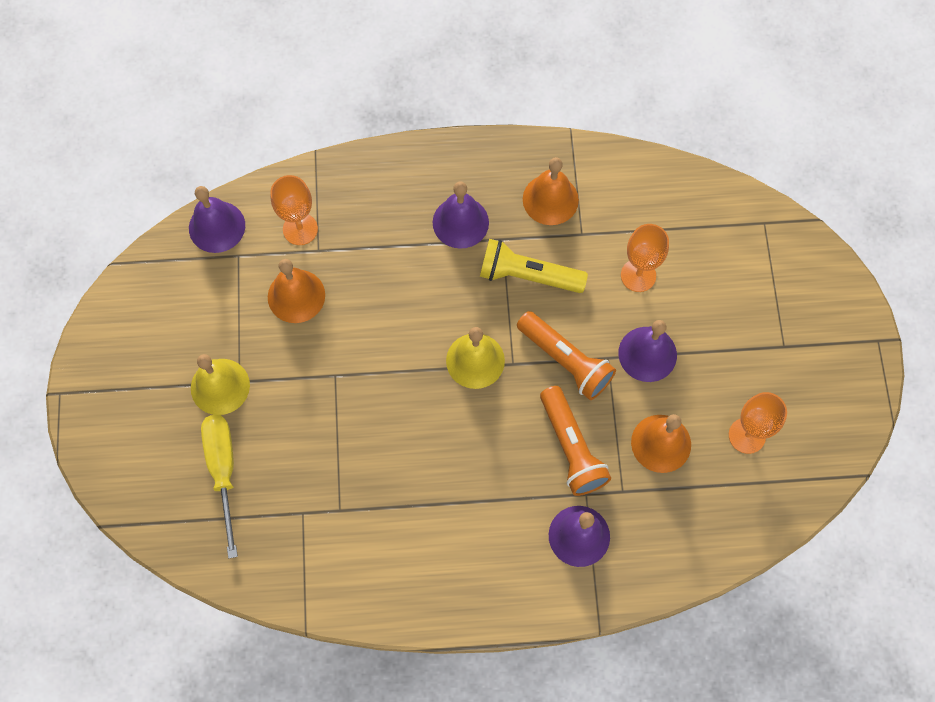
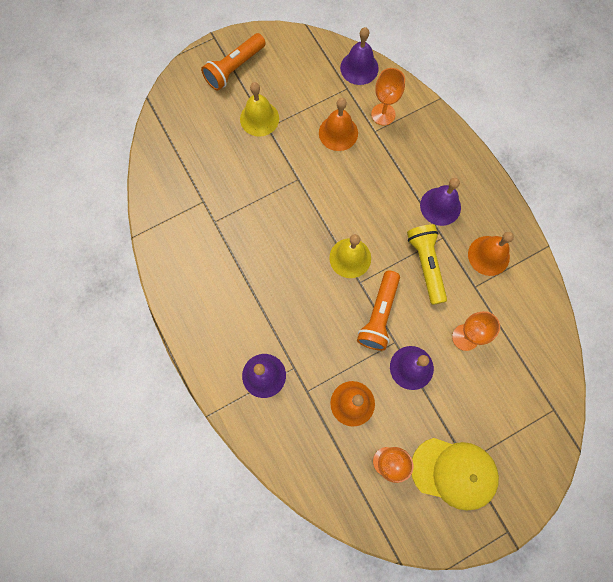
camera: 65 degrees right, 5 degrees up
(223, 471) = (208, 145): yellow screwdriver -> none
(571, 448) = (321, 345): orange flashlight -> orange flashlight (234, 68)
(790, 366) = (454, 472): none -> yellow cap

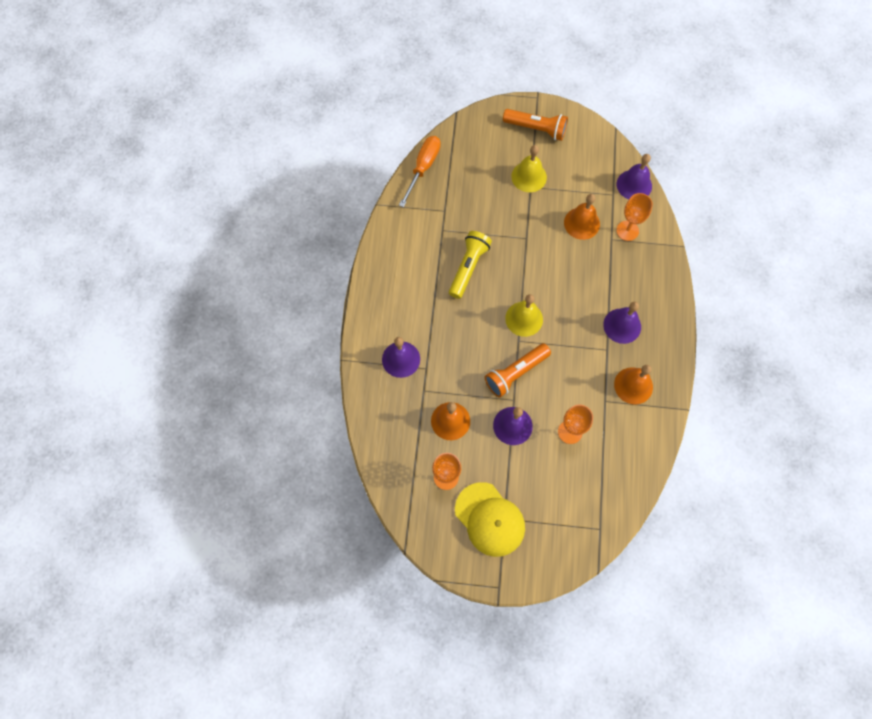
camera: 35 degrees right, 5 degrees down
(153, 172) = (423, 168): none -> orange screwdriver
(234, 68) = (536, 129): orange flashlight -> orange flashlight turned 150 degrees counterclockwise
(426, 265) = (578, 361): yellow flashlight -> yellow flashlight (468, 267)

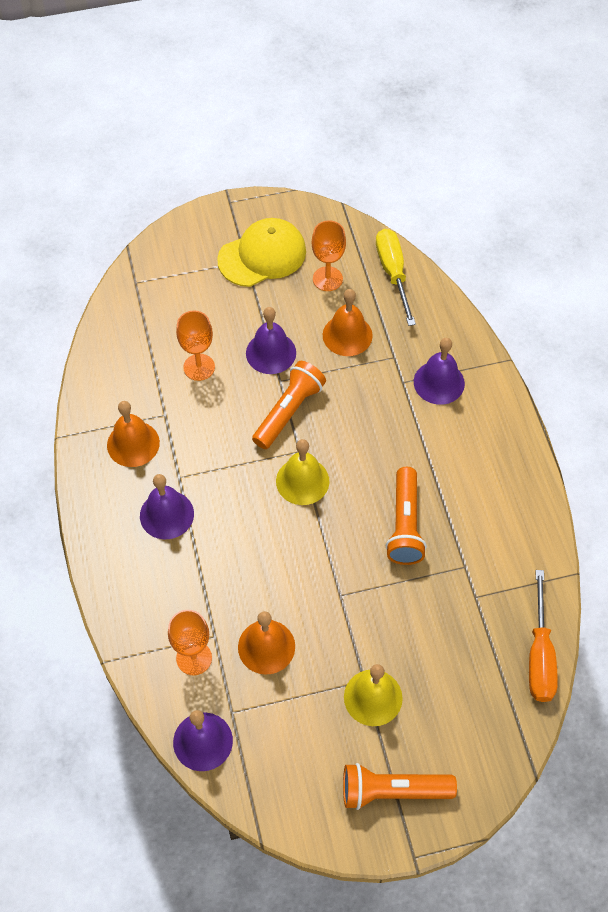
camera: 160 degrees right, 10 degrees down
(393, 464) = (393, 273): none -> yellow screwdriver
(468, 267) = (405, 525): yellow flashlight -> orange flashlight
(490, 519) = (262, 255): yellow cap -> yellow cap turned 120 degrees clockwise

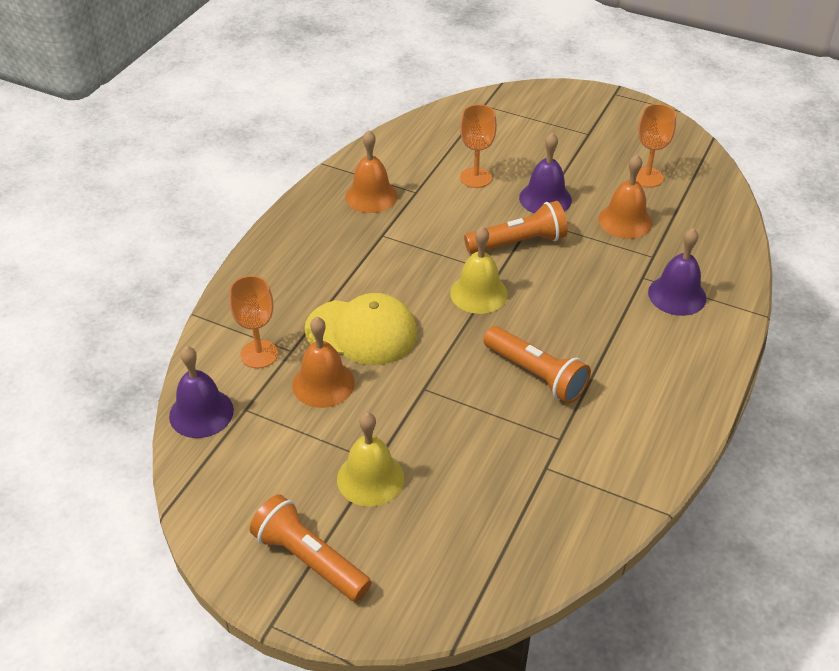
camera: 40 degrees right, 15 degrees down
(166, 514) = (345, 252): purple bell -> none
(262, 255) = (606, 137): yellow cap -> yellow cap (361, 332)
(393, 273) = (712, 202): yellow screwdriver -> none
(405, 525) = (536, 375): orange flashlight -> orange flashlight turned 90 degrees counterclockwise
(539, 655) = (561, 553): orange screwdriver -> none

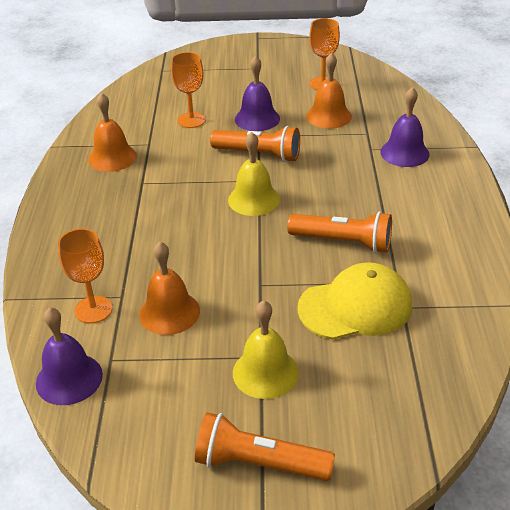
camera: 25 degrees left, 5 degrees down
(361, 332) = (175, 260): yellow cap -> yellow cap (355, 307)
(518, 242) = (259, 154): orange flashlight -> orange flashlight turned 60 degrees clockwise

